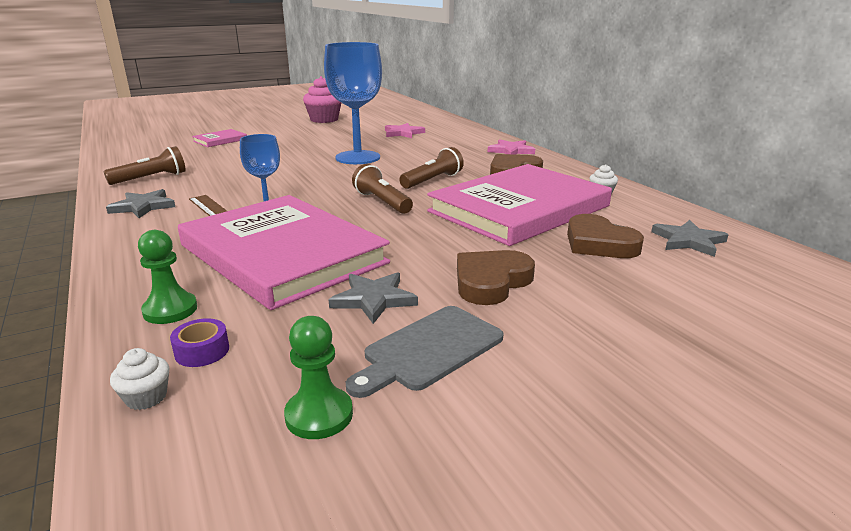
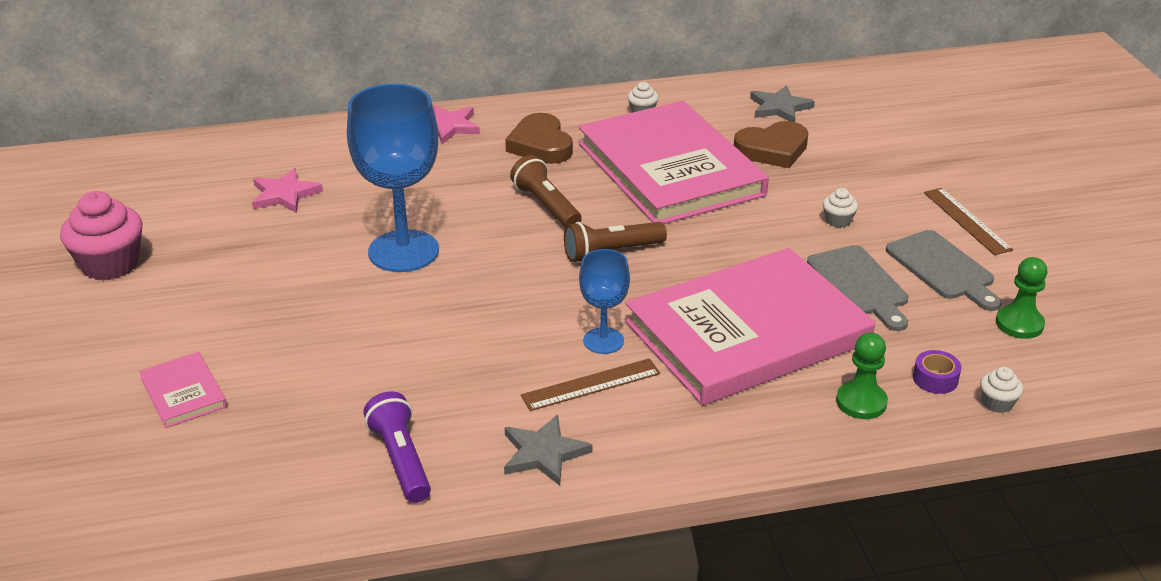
camera: 75 degrees left, 10 degrees up
(151, 178) = (401, 460): brown flashlight -> purple flashlight
(374, 299) = (859, 285): grey star -> grey cutting board
(491, 282) = (838, 220): brown heart -> white cupcake
(555, 365) = (966, 221): none -> brown ruler

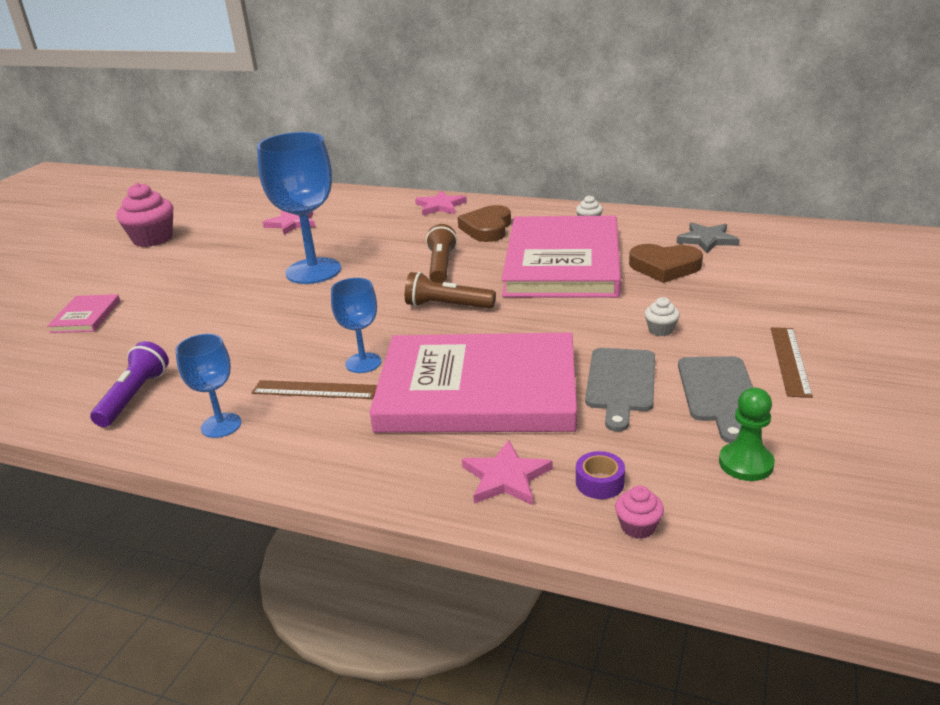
camera: 35 degrees right, 5 degrees down
(544, 453) = (221, 425): grey star -> blue goblet
(861, 402) = (506, 477): green pawn -> pink star
(997, 403) = (638, 527): white cupcake -> pink cupcake

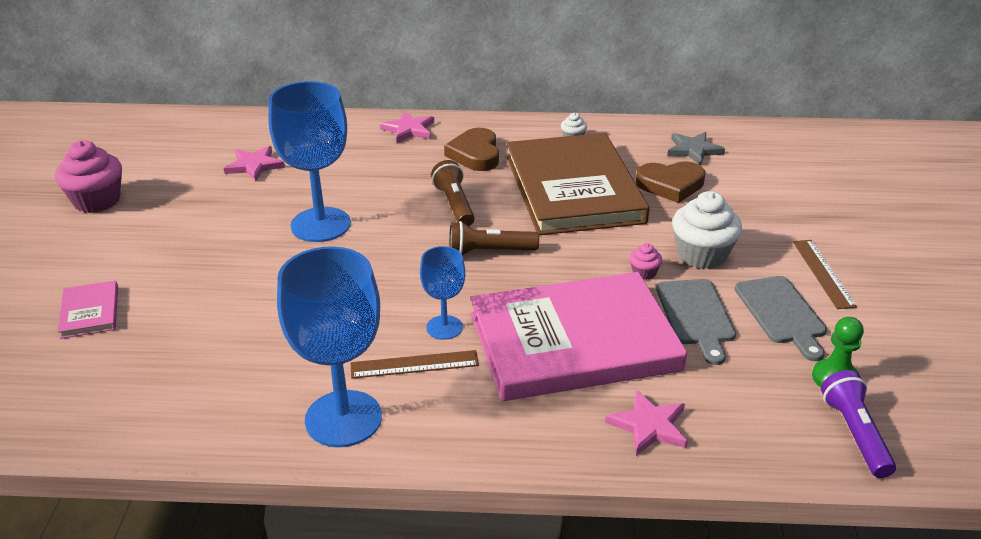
camera: 20 degrees left, 5 degrees up
(134, 396) = (224, 401): purple flashlight -> purple flashlight (855, 434)
(221, 425) = (343, 418): blue goblet -> blue goblet, size x1.89
(562, 263) = (573, 189): pink book -> brown book
(599, 482) = (729, 416): purple tape -> none
(638, 527) = (781, 451): pink cupcake -> pink cupcake (644, 273)
(660, 330) = (702, 255): white cupcake -> white cupcake, size x2.14

